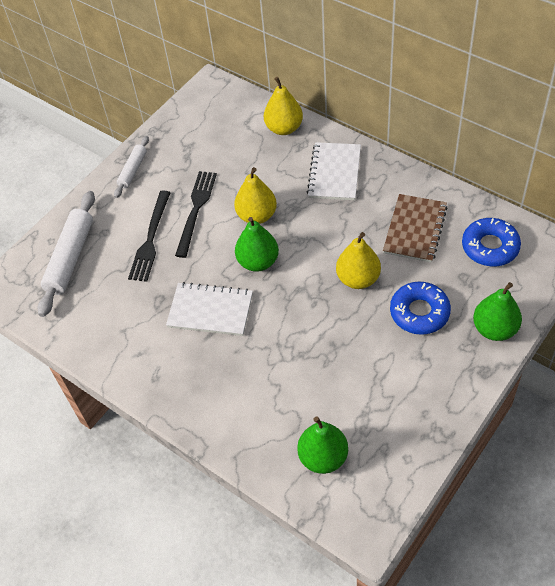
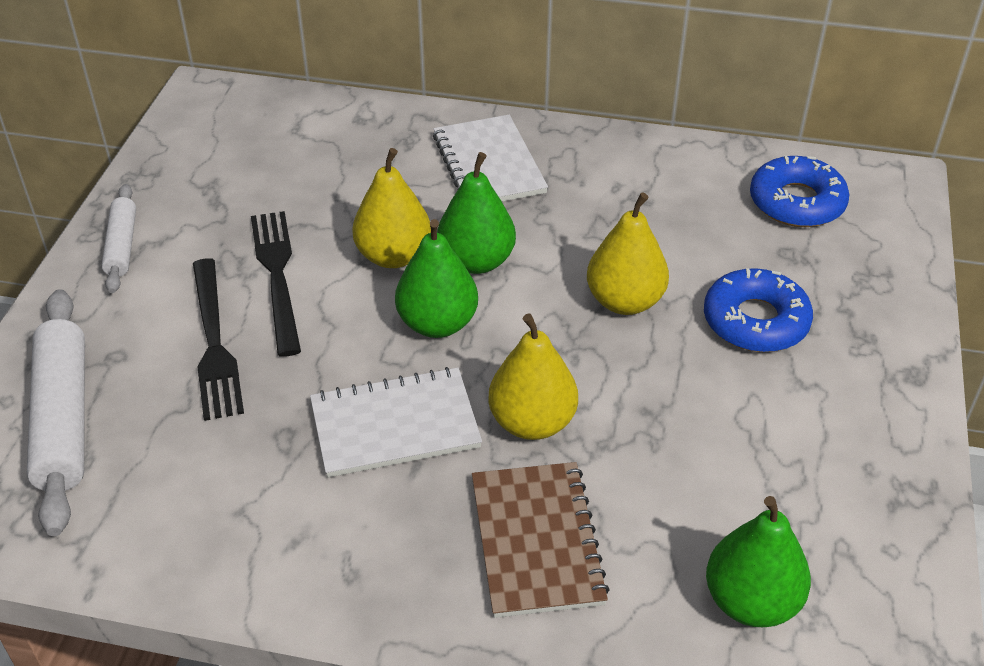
camera: 30 degrees left, 10 degrees down
(284, 128) = (366, 124): yellow pear -> yellow pear (532, 422)
(415, 229) = (668, 209): brown notebook -> brown notebook (536, 541)
(494, 329) = (885, 310): green pear -> green pear (476, 261)

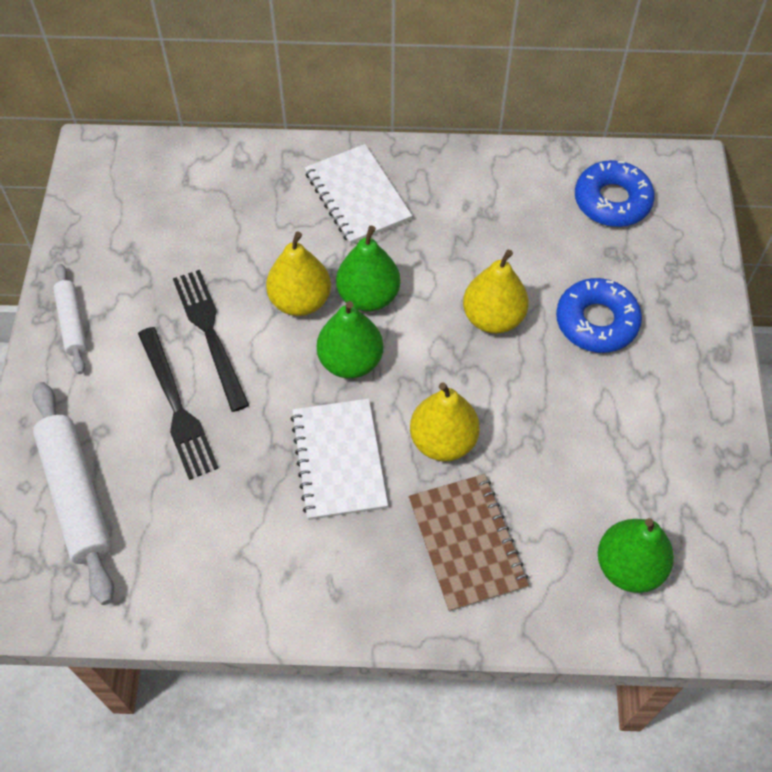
camera: 10 degrees left, 15 degrees up
(395, 425) = (339, 460): white notebook -> white notebook turned 75 degrees counterclockwise

